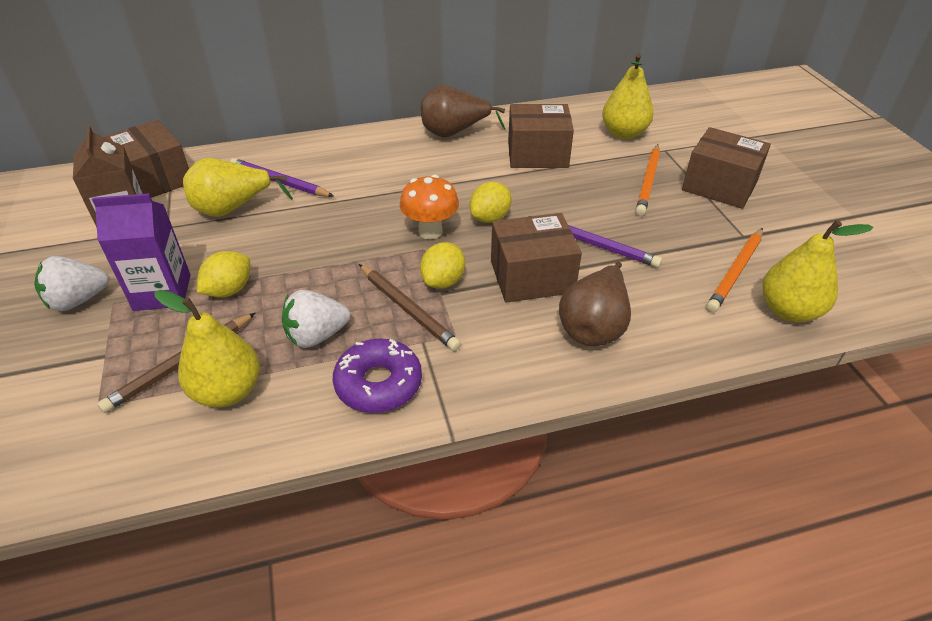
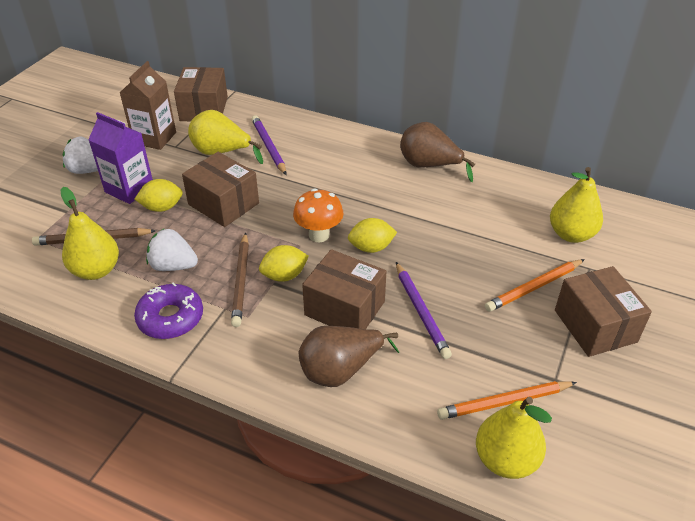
camera: 40 degrees right, 0 degrees up
(537, 154) = (471, 216): brown box -> brown box (223, 204)

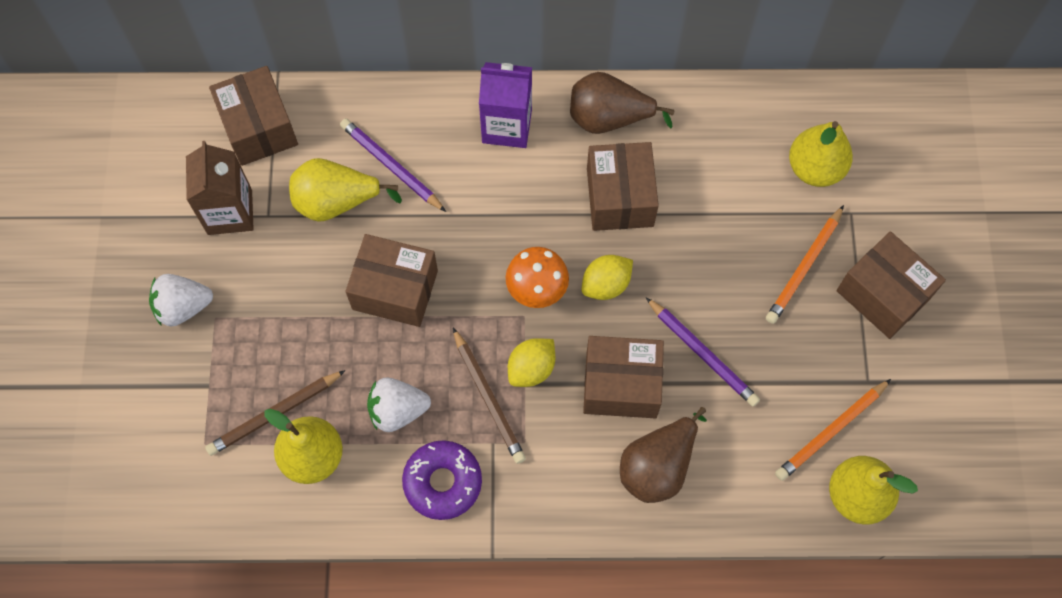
camera: 25 degrees left, 25 degrees up
(129, 189) = (261, 315): purple carton -> purple carton (507, 126)
(162, 207) = (323, 328): yellow lemon -> none
(412, 206) = (620, 197): none -> brown box

